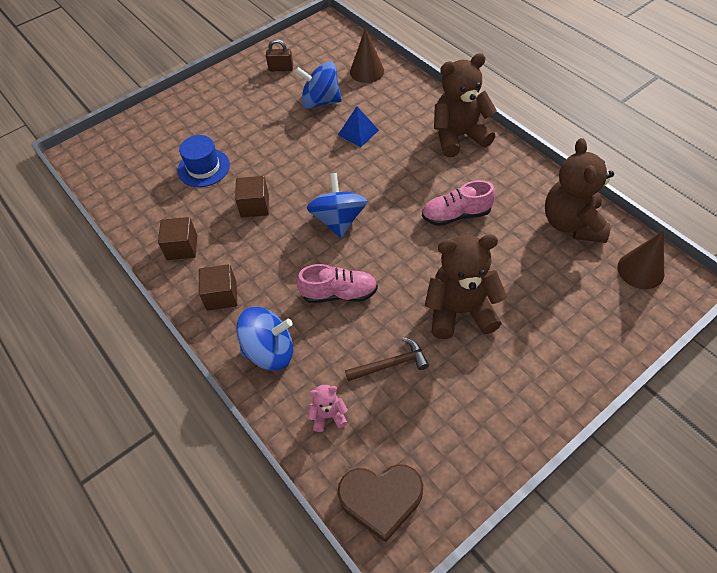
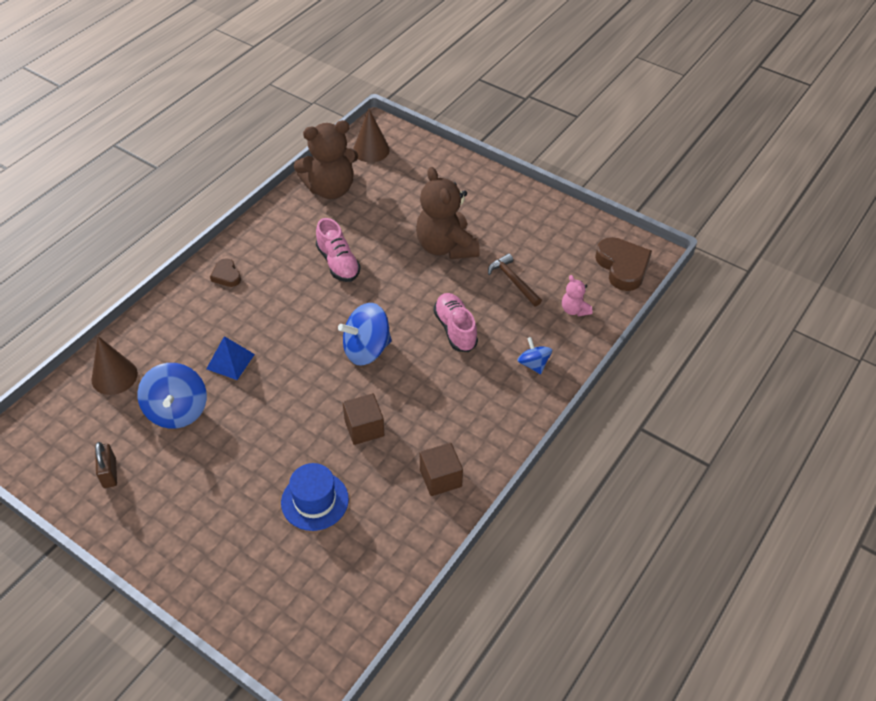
camera: 110 degrees left, 5 degrees down
(221, 296) = (489, 420): brown cube -> none
(269, 351) = (533, 364): blue spinning top -> blue spinning top, size x0.57
(459, 136) = (226, 275): brown teddy bear -> brown heart

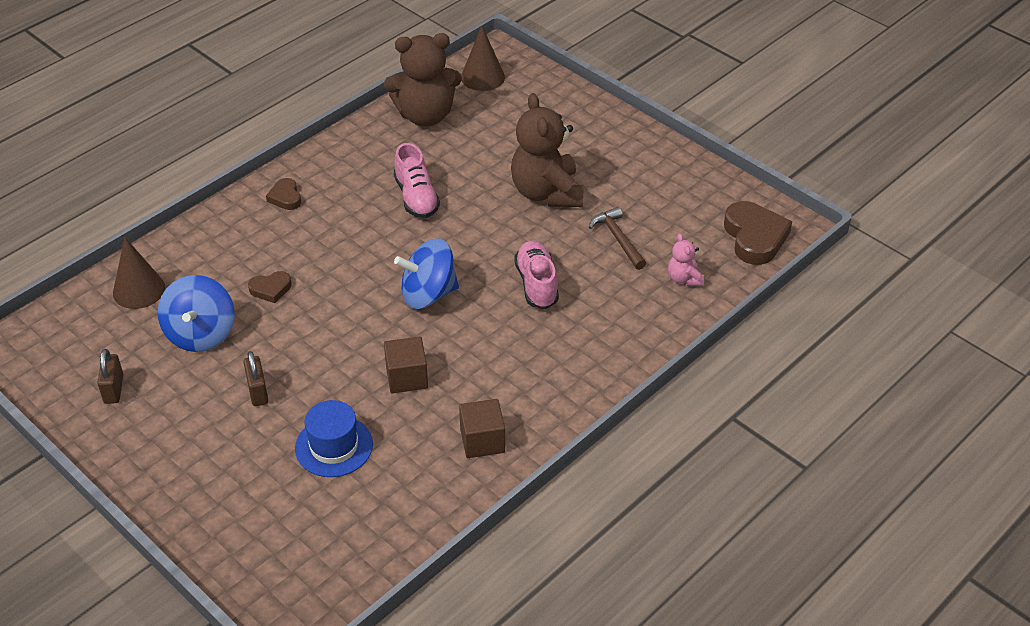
camera: 10 degrees right, 5 degrees down
(230, 361) = (271, 289): blue pyramid -> brown heart
(238, 458) = (258, 391): none -> brown padlock
(533, 364) = (620, 332): blue spinning top -> none

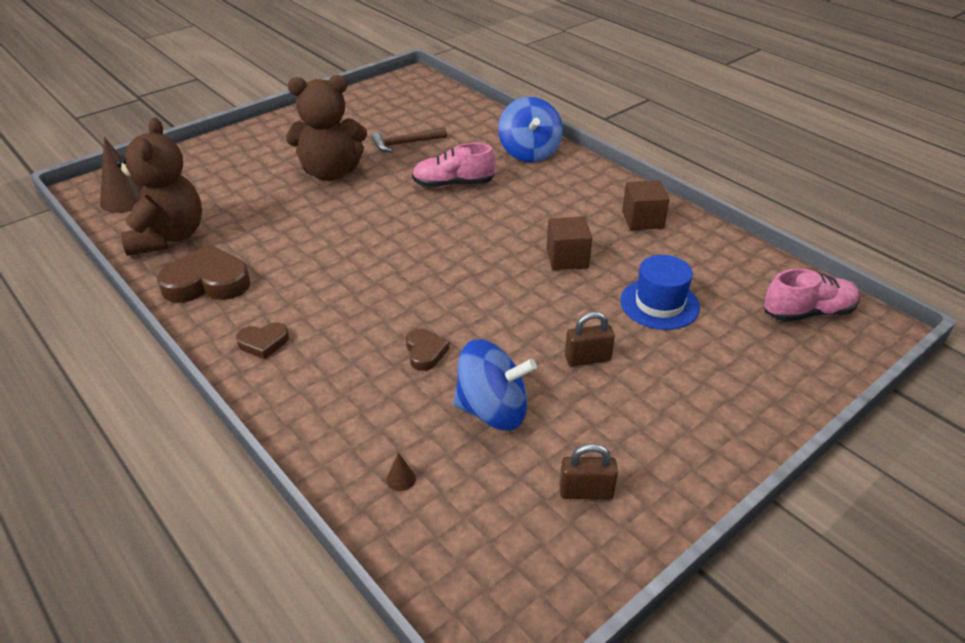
camera: 85 degrees left, 5 degrees down
(139, 290) = (401, 479): brown cone -> brown cone, size x0.41
(416, 197) = (305, 246): pink shoe -> pink shoe (808, 313)
(428, 294) = (455, 243): blue spinning top -> blue spinning top (529, 152)
(684, 279) = (461, 120): pink teddy bear -> none
(754, 237) = (421, 90): brown heart -> brown heart (207, 282)

